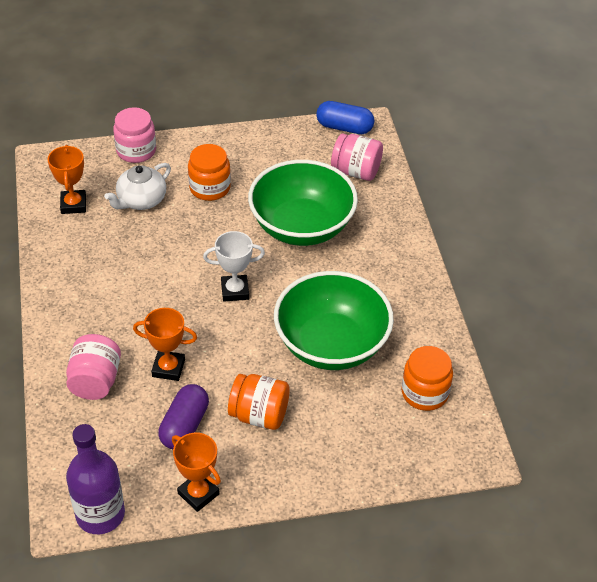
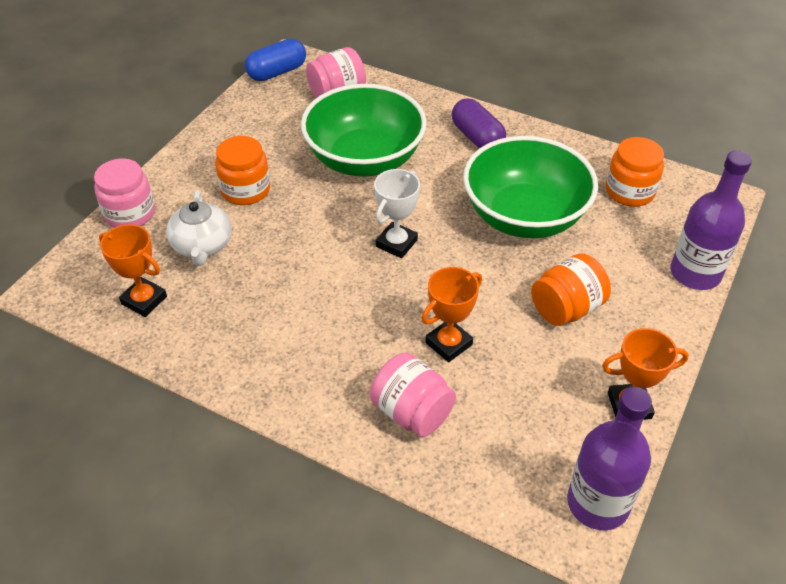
camera: 50 degrees left, 0 degrees up
(184, 426) = (534, 370): purple capsule -> purple capsule (477, 137)
(369, 475) = (695, 273): none -> purple bottle

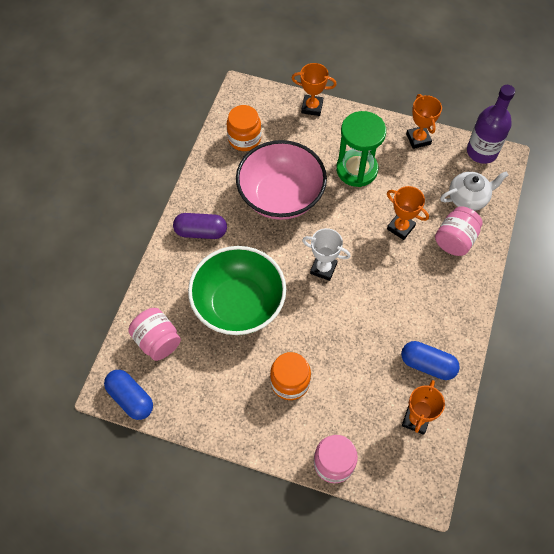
camera: 100 degrees left, 15 degrees up
(202, 246) = (355, 396): white teapot -> white teapot (468, 198)
(214, 329) = (427, 364): none -> blue capsule
(477, 137) = (201, 232): purple capsule -> purple capsule turned 45 degrees clockwise
(524, 216) = (281, 196): green bowl -> pink bowl
(566, 308) = (356, 169): orange jar -> green hourglass
(695, 273) = (312, 107): purple bottle -> orange trophy

